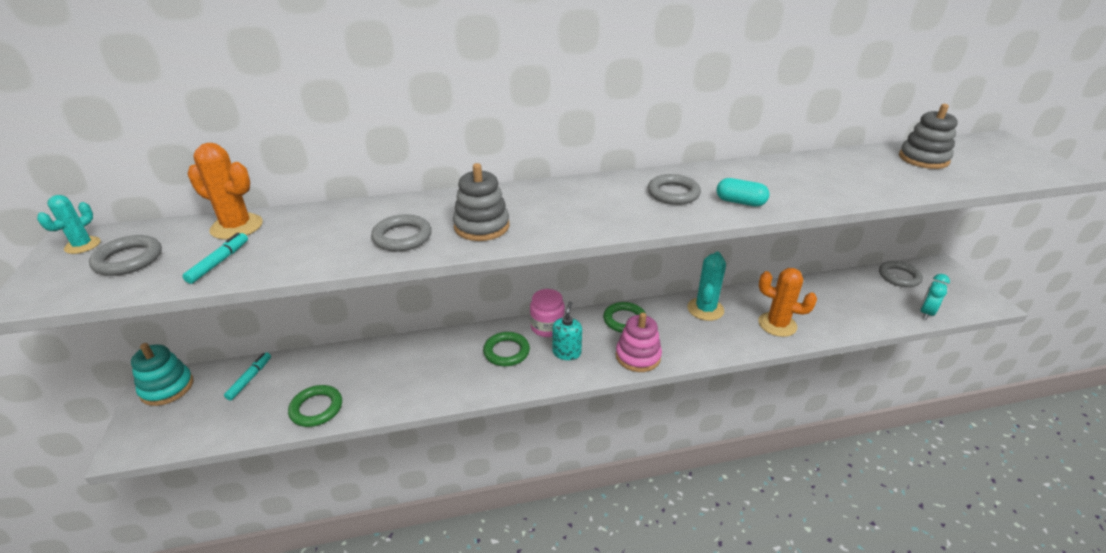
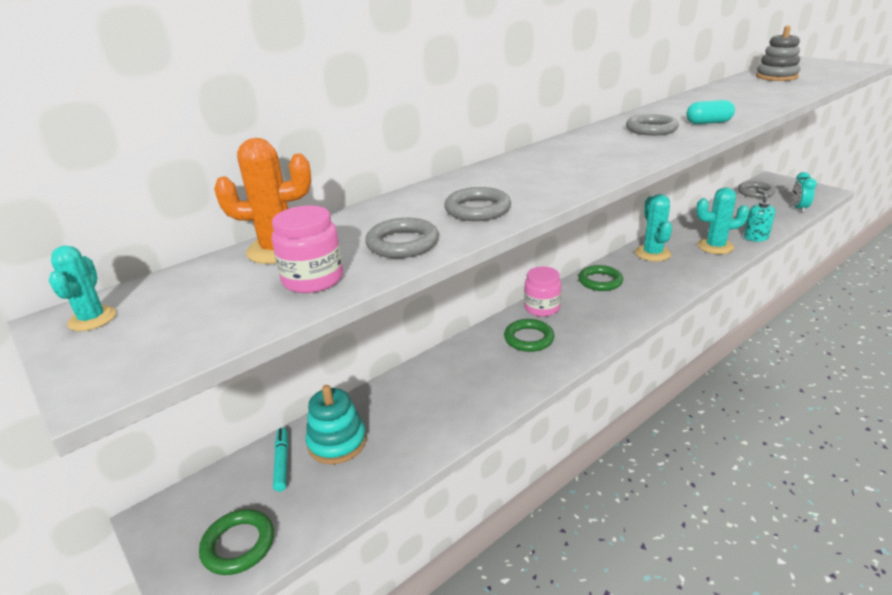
camera: 25 degrees left, 5 degrees down
(128, 259) = (187, 311): grey ring -> grey ring (402, 243)
(167, 388) = (180, 514): turquoise stacking toy -> turquoise stacking toy (337, 442)
(219, 262) = (313, 279): turquoise marker -> pink jar
(316, 408) = (394, 457): green ring -> green ring (238, 545)
(481, 226) = (537, 184): grey stacking toy -> none
(566, 352) = (582, 320): turquoise soap dispenser -> turquoise soap dispenser (756, 237)
(638, 356) = (642, 302): pink stacking toy -> none
(777, 324) = (715, 246): orange cactus -> turquoise cactus

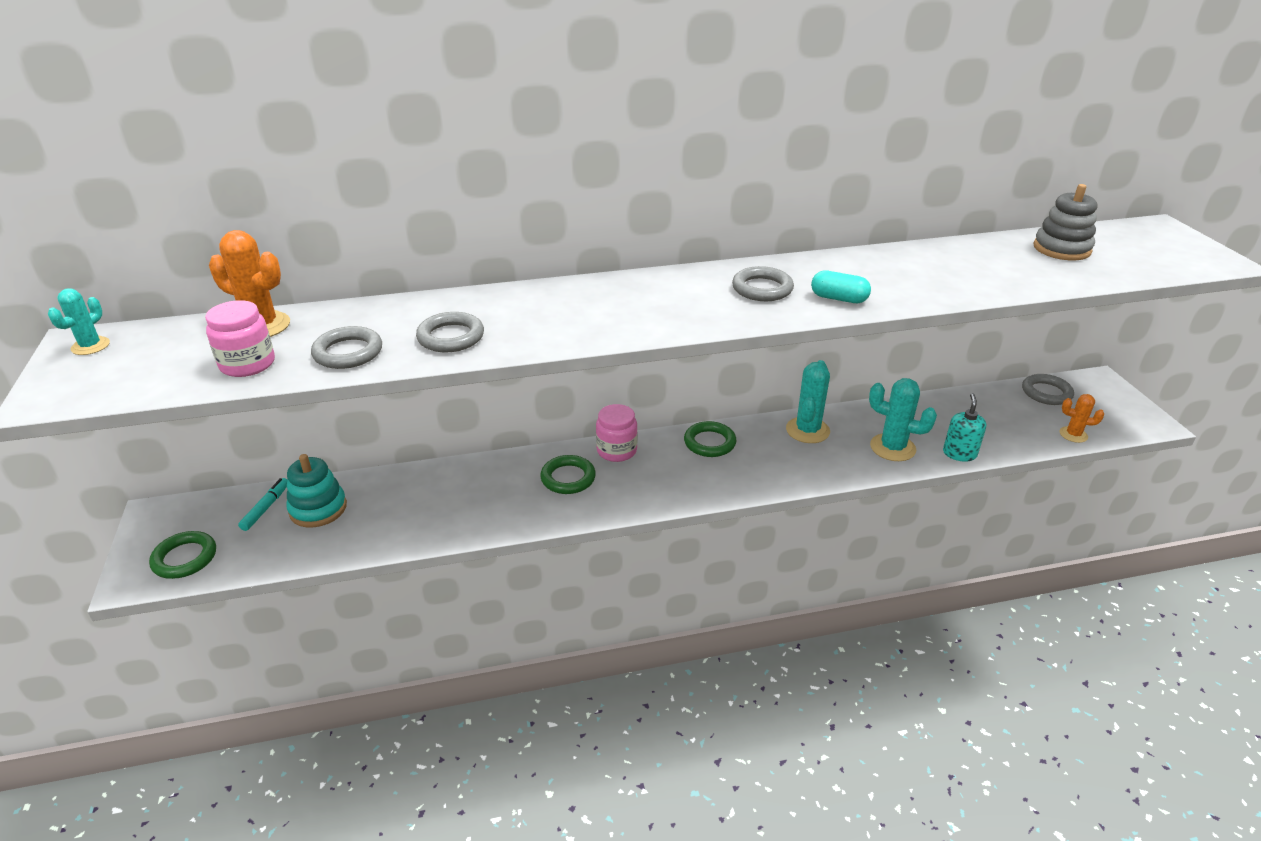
camera: 25 degrees right, 5 degrees up
(798, 209) = (1073, 435): turquoise clock -> orange cactus

